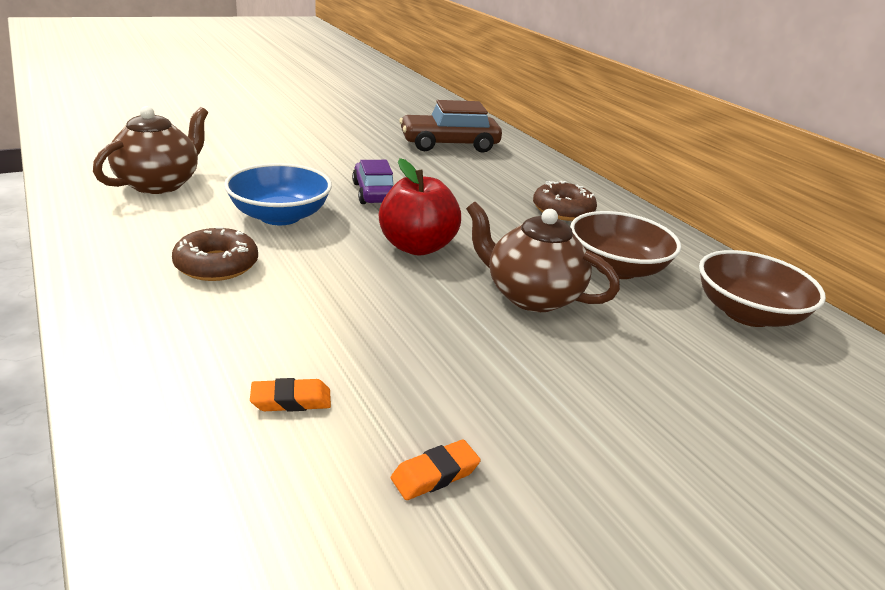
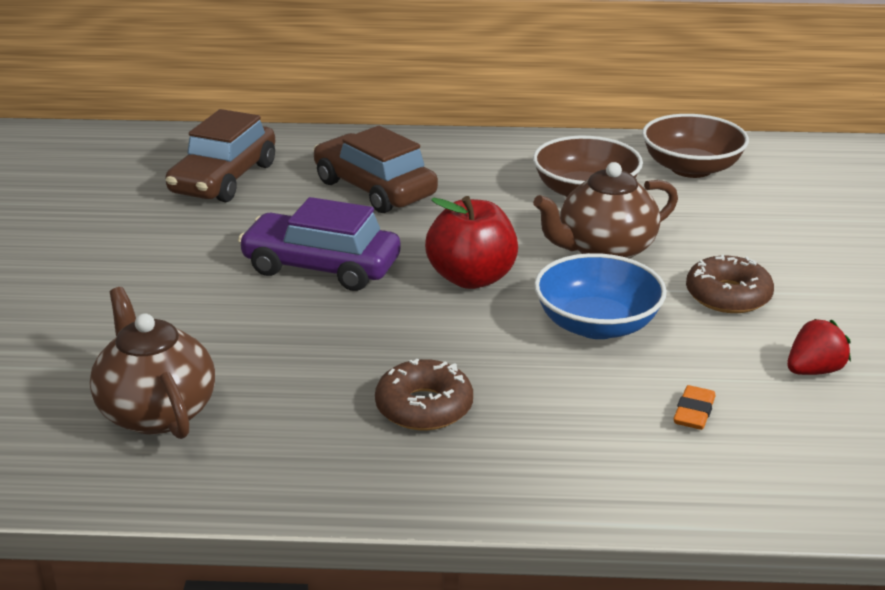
camera: 55 degrees left, 0 degrees up
(280, 216) = (332, 342): blue bowl -> blue bowl (597, 325)
(374, 193) = (321, 267): purple car -> purple car, size x1.54
(435, 474) = (814, 370): orange eraser -> red strawberry
(500, 188) = (374, 189): none -> brown car
(563, 210) = (455, 175): brown donut -> brown donut (728, 296)

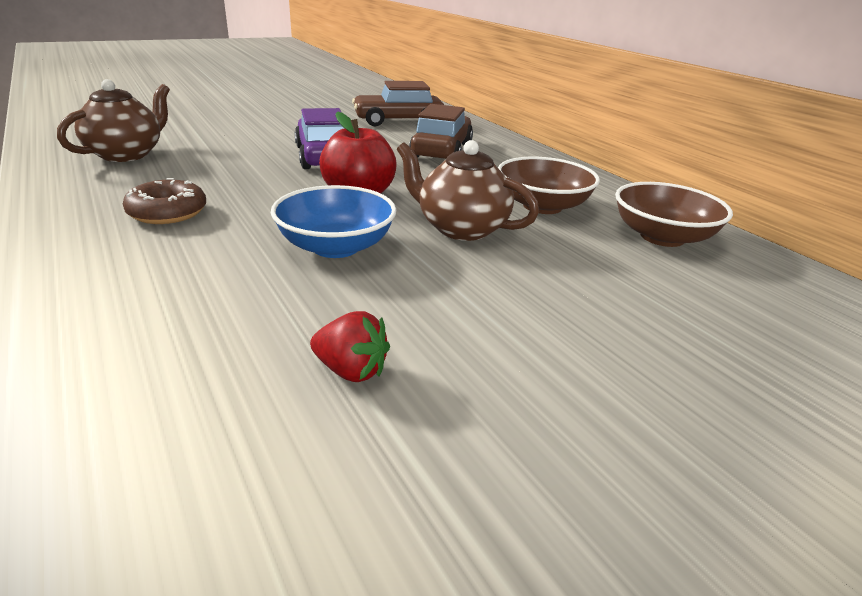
camera: 55 degrees right, 0 degrees up
(694, 412) = (219, 314): orange eraser -> none
(728, 296) = (452, 294): brown donut -> none

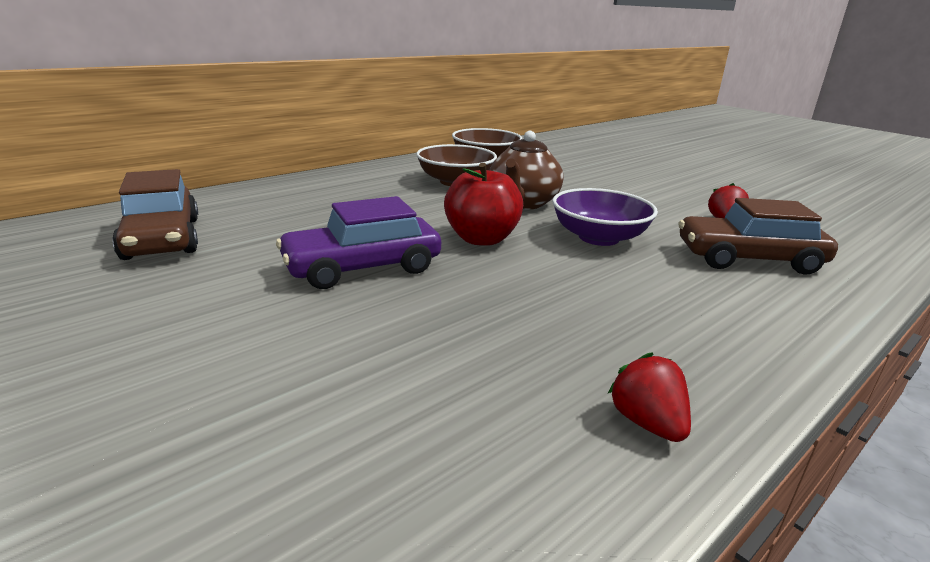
camera: 100 degrees left, 5 degrees down
(71, 195) = (647, 423): none -> red strawberry
(127, 154) = (425, 451): brown teapot -> none
(168, 212) = (617, 324): brown donut -> none
(336, 247) = (598, 237): blue bowl -> purple bowl
(441, 151) = (314, 212): brown car -> brown car (748, 259)

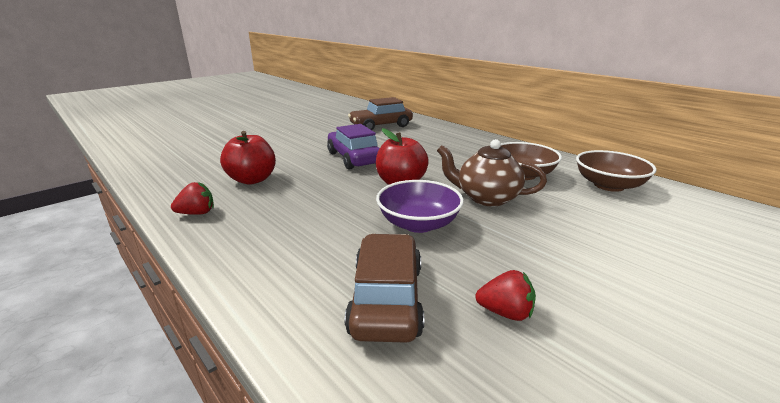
camera: 90 degrees right, 0 degrees up
(463, 374) = (252, 180): none -> red apple

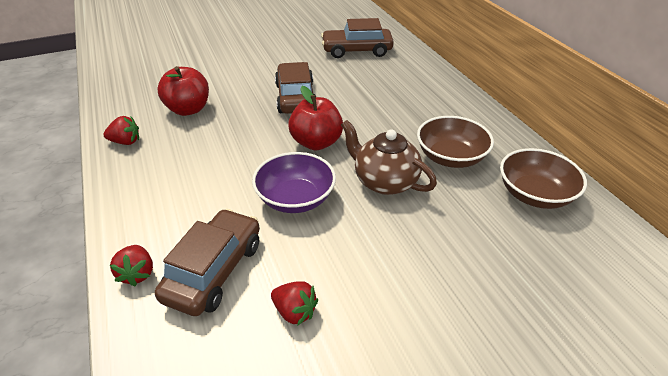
camera: 20 degrees right, 15 degrees up
(295, 324) = (137, 273): none -> red strawberry
(354, 158) = (295, 98): purple car -> brown car

